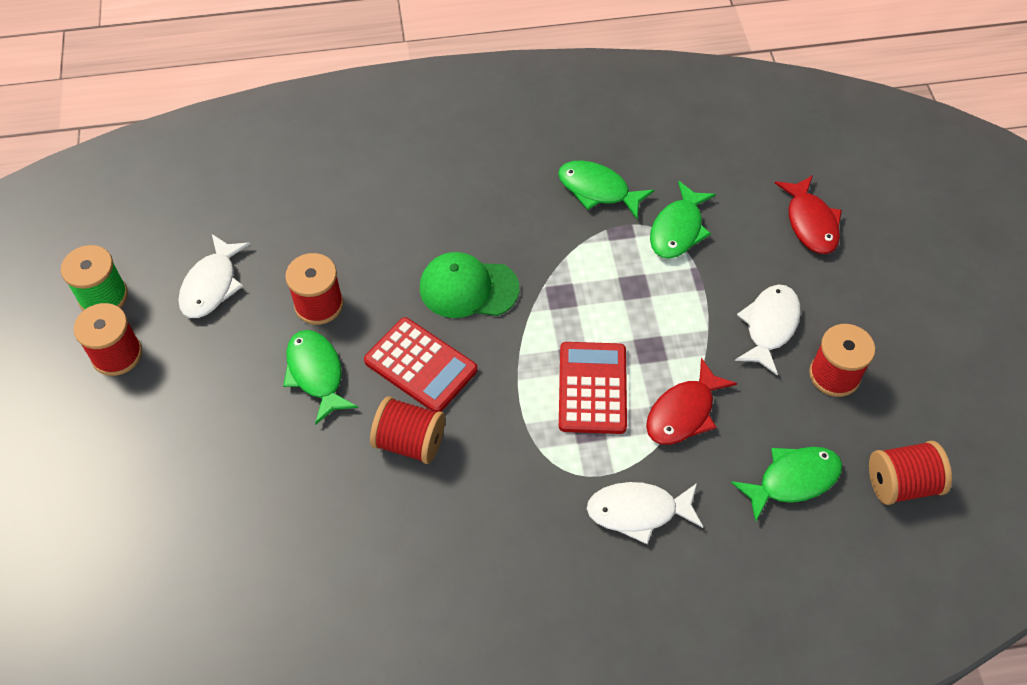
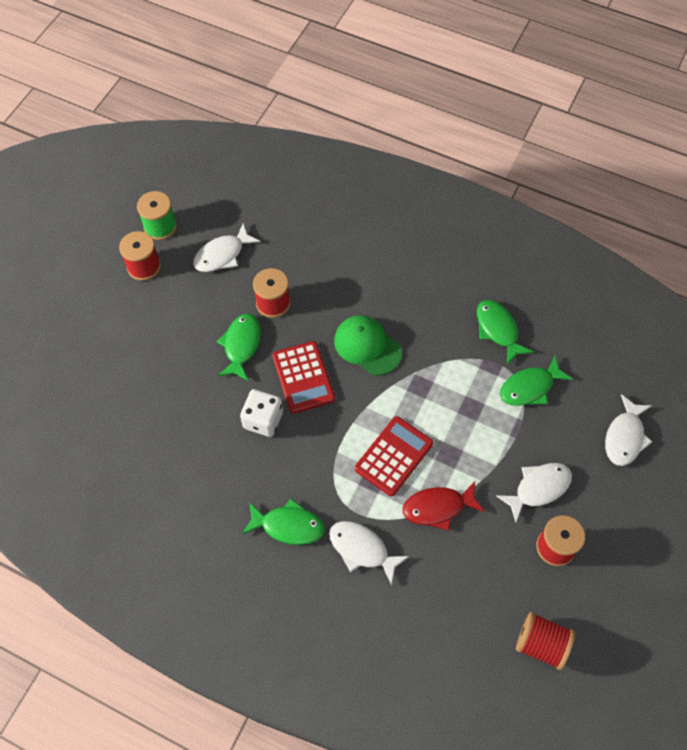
camera: 35 degrees right, 5 degrees up
(410, 442) = (263, 420): red spool -> white dice
(793, 480) = (472, 594): green fish -> green fish (288, 526)
(810, 223) = (625, 437): red fish -> white fish

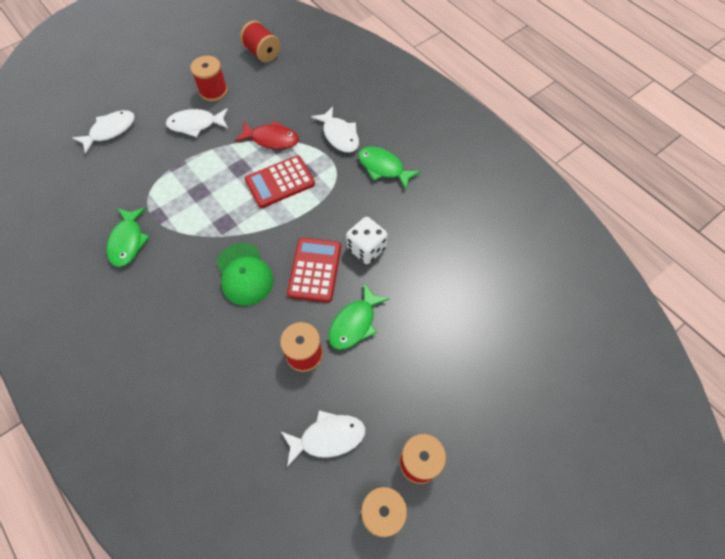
camera: 155 degrees left, 0 degrees up
(530, 387) = (143, 188): green fish -> none

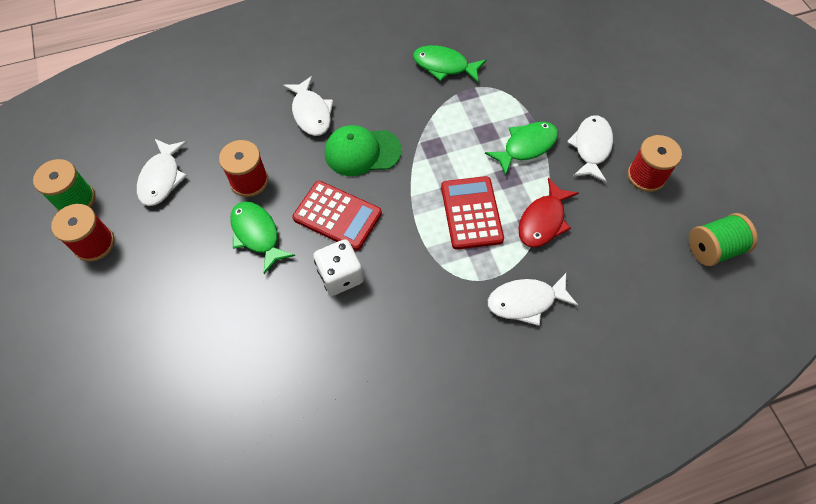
camera: 110 degrees right, 0 degrees up
(110, 131) = (603, 68): white fish -> white fish (311, 113)
(262, 53) = (713, 248): red spool -> green spool
(383, 168) = (452, 338): green fish -> green fish (526, 146)

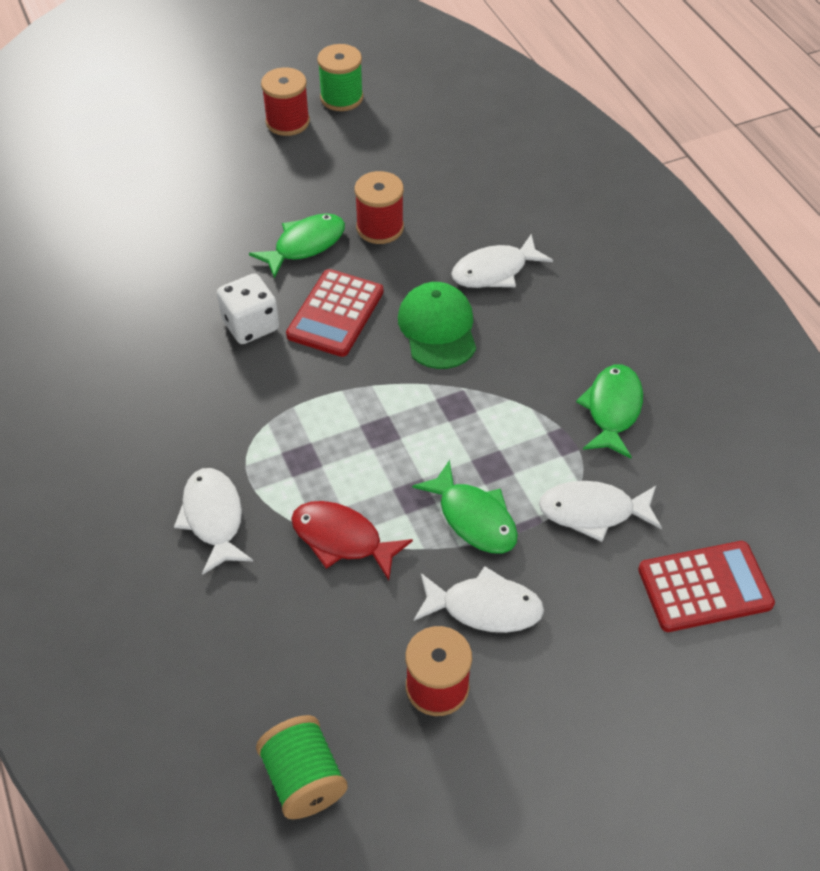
camera: 85 degrees right, 10 degrees down
(162, 178) = (376, 155): white fish -> white fish (593, 511)
(471, 213) = (349, 453): red calculator -> red calculator (704, 587)

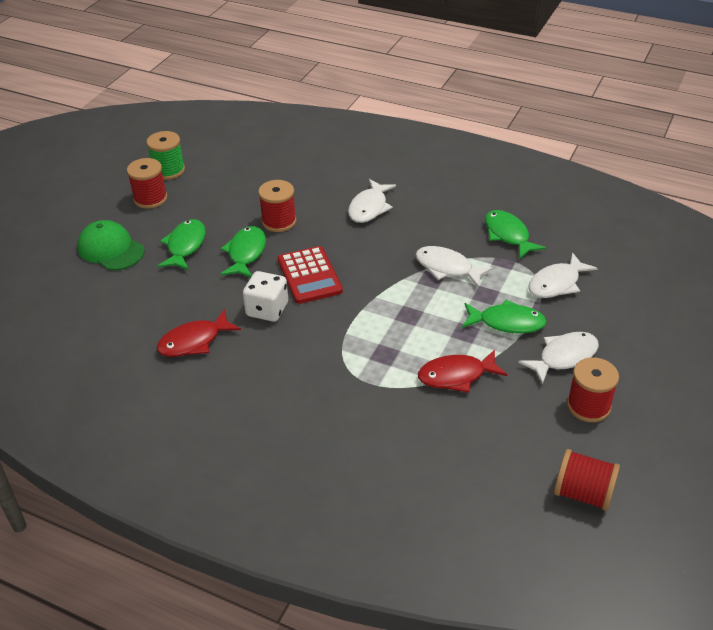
camera: 40 degrees left, 10 degrees down
(147, 314) = (194, 341): none -> red fish
(214, 518) = (374, 413): white fish -> white fish (447, 268)
(259, 199) = (185, 246): none -> green fish
(304, 779) = (583, 493): green spool -> red spool
(438, 328) = (375, 250): green cap -> green cap (111, 249)
(704, 587) = (643, 282): red calculator -> none

